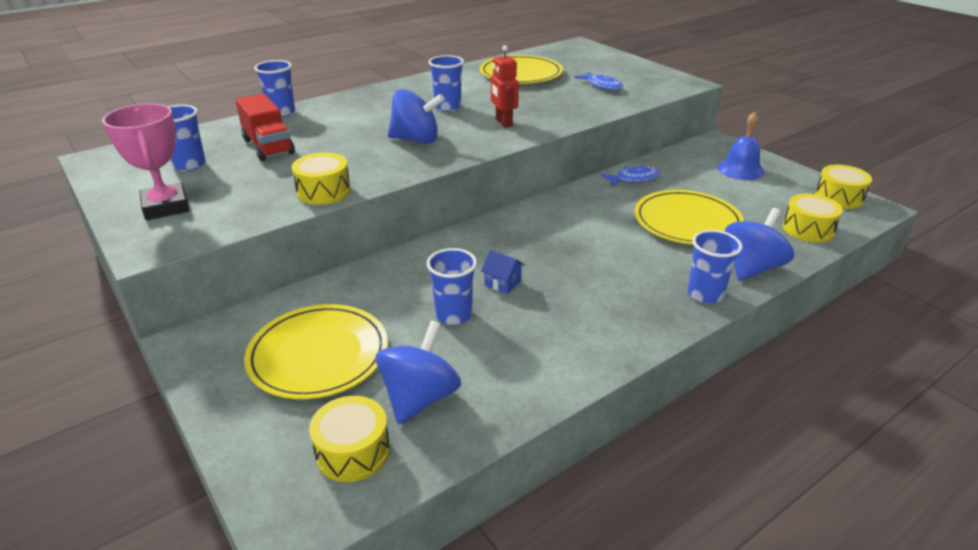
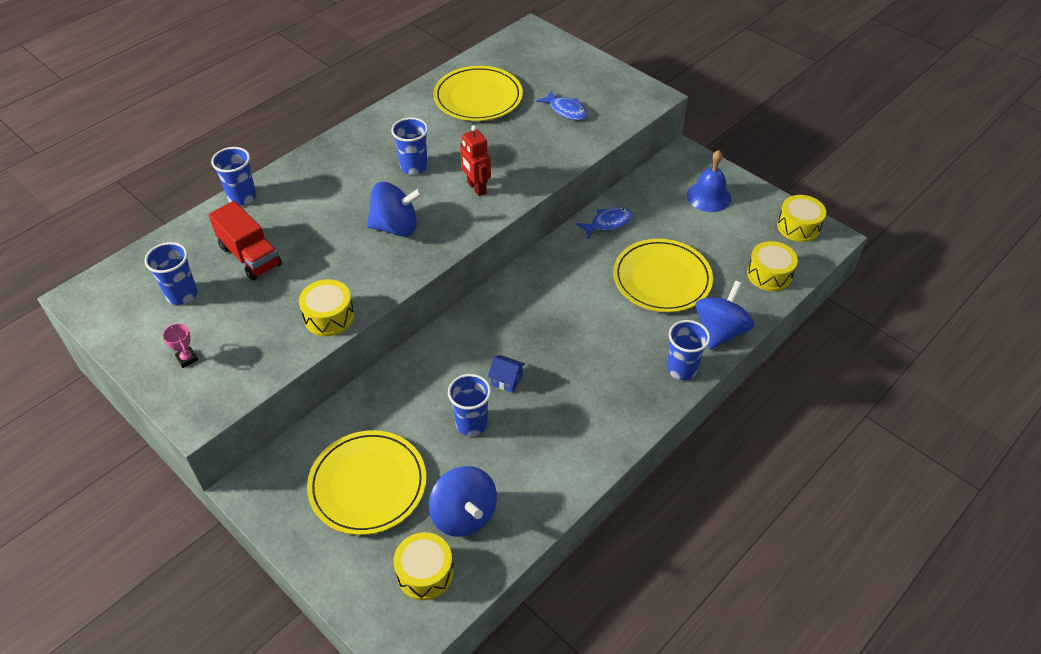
camera: 10 degrees left, 15 degrees up
(166, 207) = (187, 358): pink trophy -> pink trophy, size x0.44
(420, 398) = (464, 515): blue spinning top -> blue spinning top turned 135 degrees clockwise

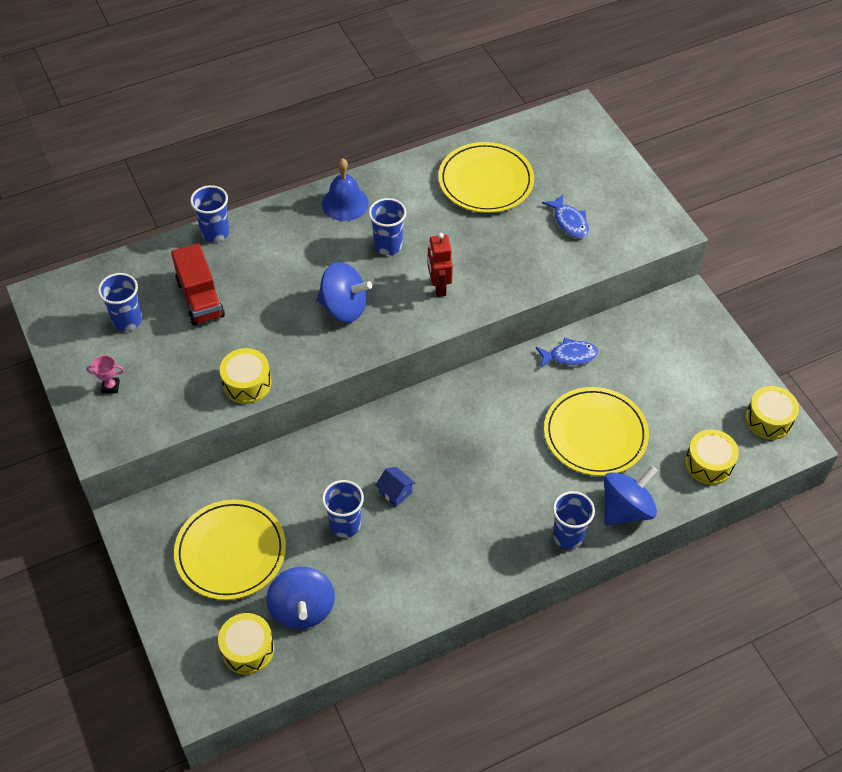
camera: 20 degrees right, 5 degrees up
(187, 358) = (110, 386): pink trophy -> pink trophy turned 75 degrees counterclockwise
(709, 196) = (690, 356): blue bell -> blue bell (345, 203)

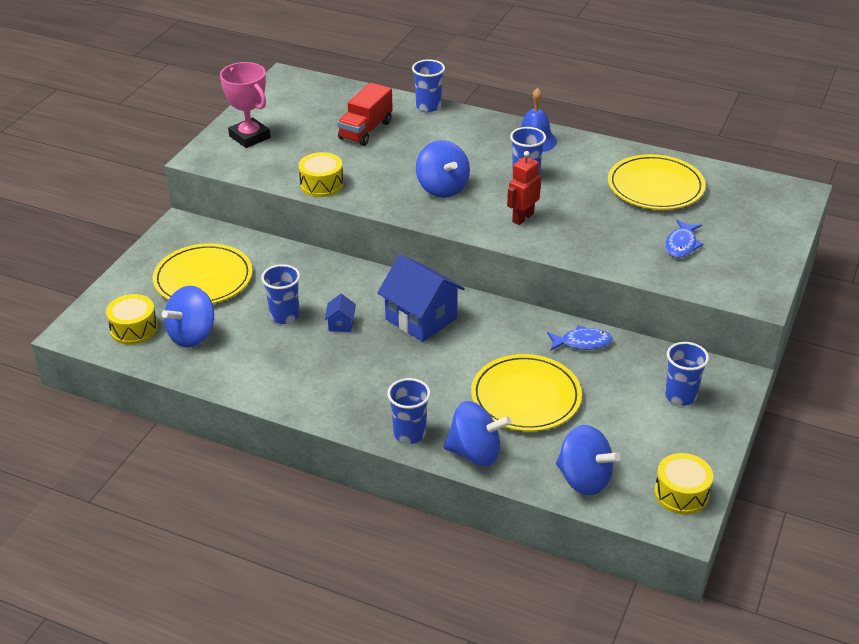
camera: 50 degrees right, 15 degrees down
(110, 386) = (249, 137): pink trophy -> pink trophy, size x2.25
(127, 320) = (309, 115): blue cup -> blue cup (680, 396)
(443, 434) = (421, 318): none -> blue house
(570, 356) = (582, 342): blue fish -> blue fish turned 45 degrees counterclockwise
(709, 464) = (584, 479): yellow drum -> blue spinning top

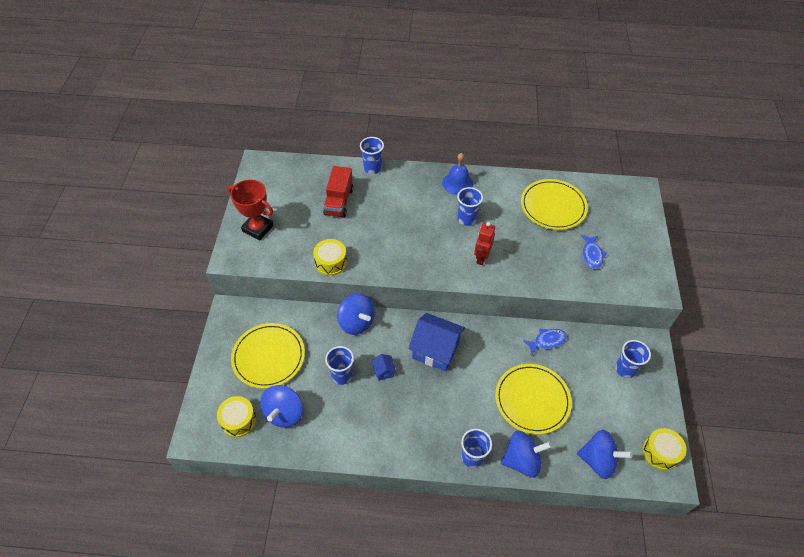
camera: 20 degrees left, 15 degrees up
(249, 137) = (258, 228): pink trophy -> red trophy
(442, 188) = (416, 244): blue spinning top -> blue spinning top (356, 322)

